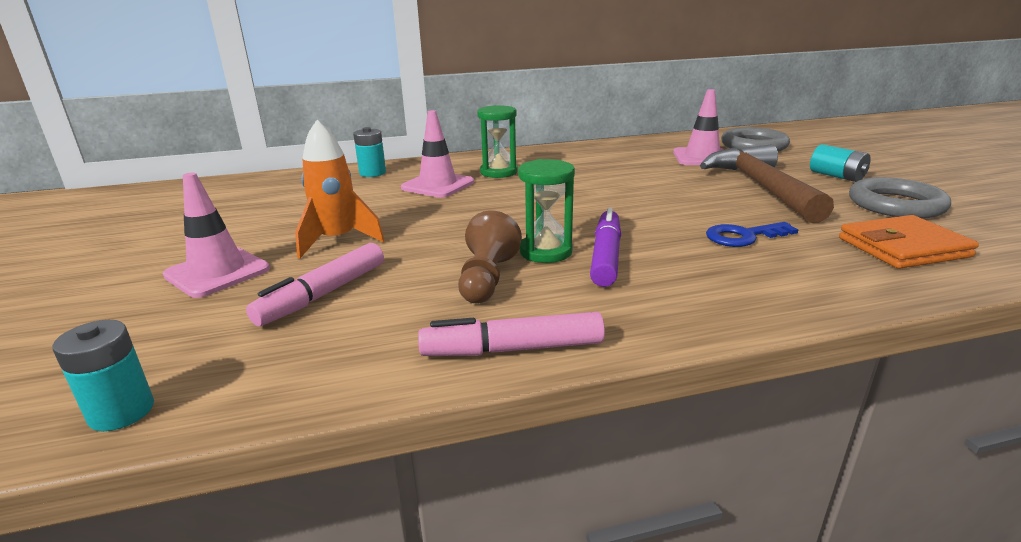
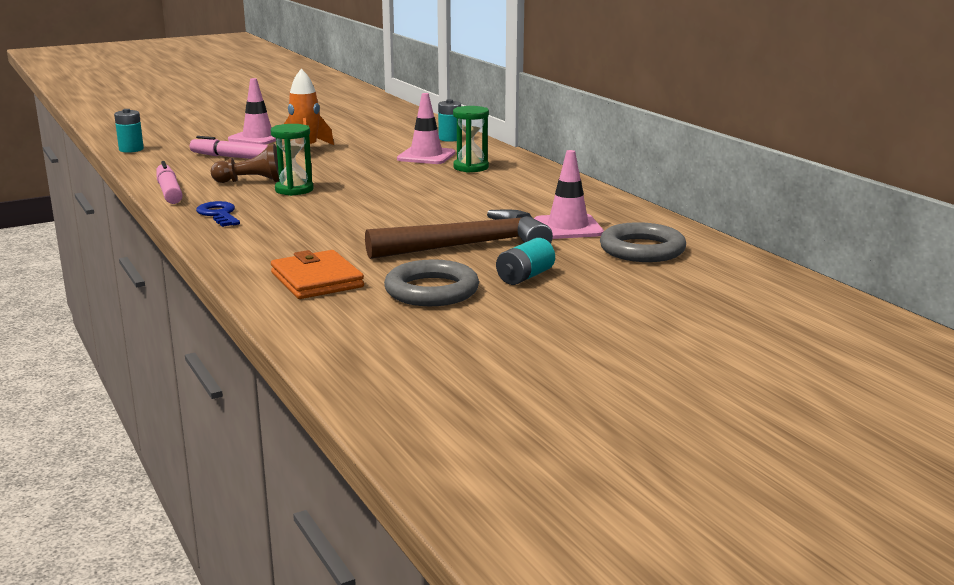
camera: 75 degrees right, 5 degrees down
(606, 256) = (288, 203): purple marker -> none
(743, 236) = (332, 235): blue key -> blue key (219, 214)

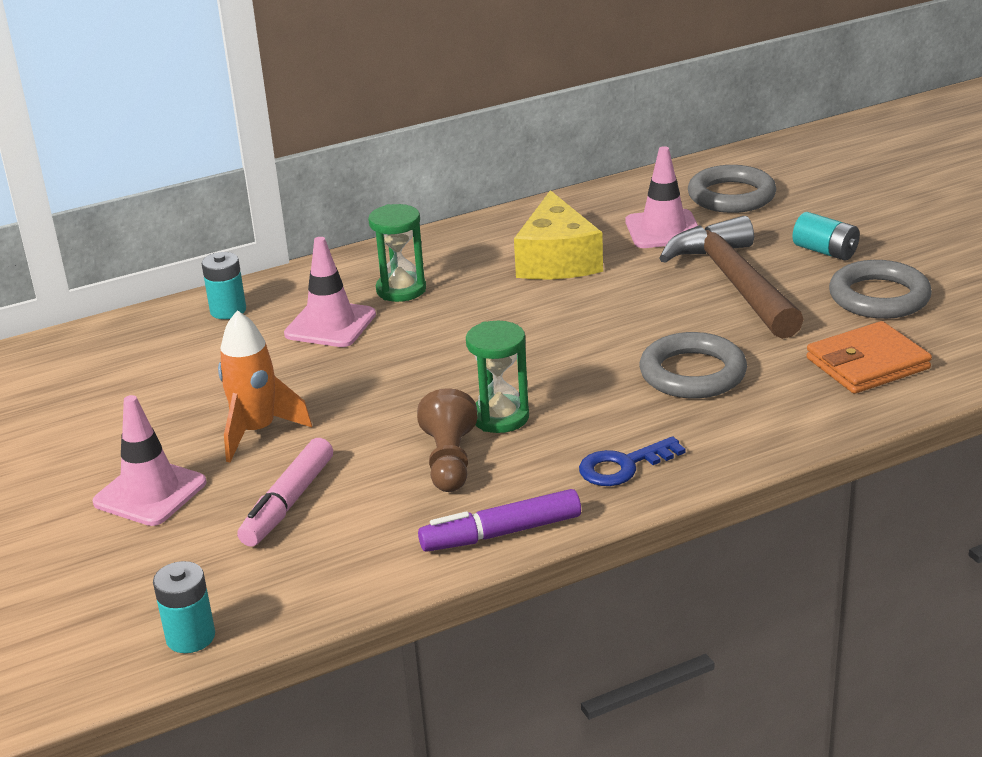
camera: 85 degrees left, 10 degrees up
(169, 192) = (501, 533): pink marker -> purple marker
(326, 231) = (692, 373): none -> grey ring
(513, 200) = (556, 260): none -> yellow cheese

